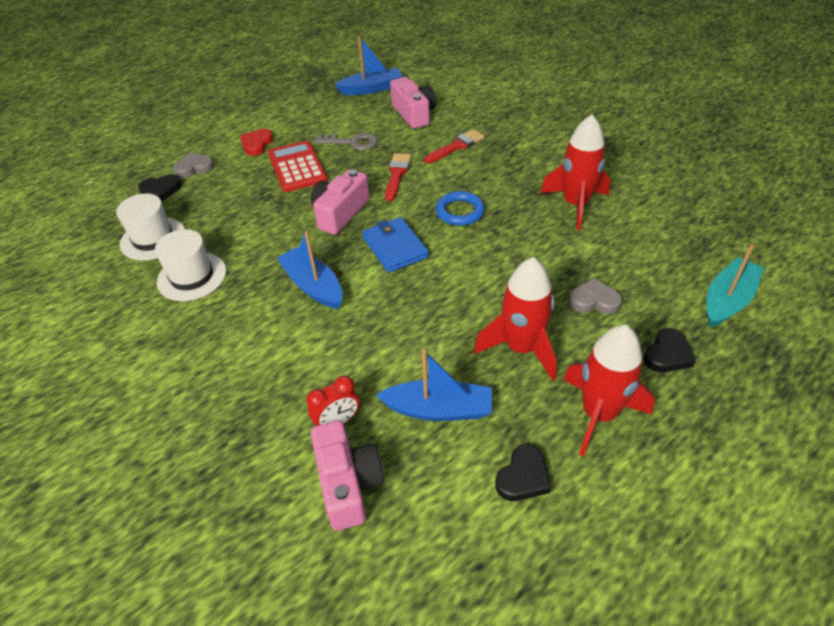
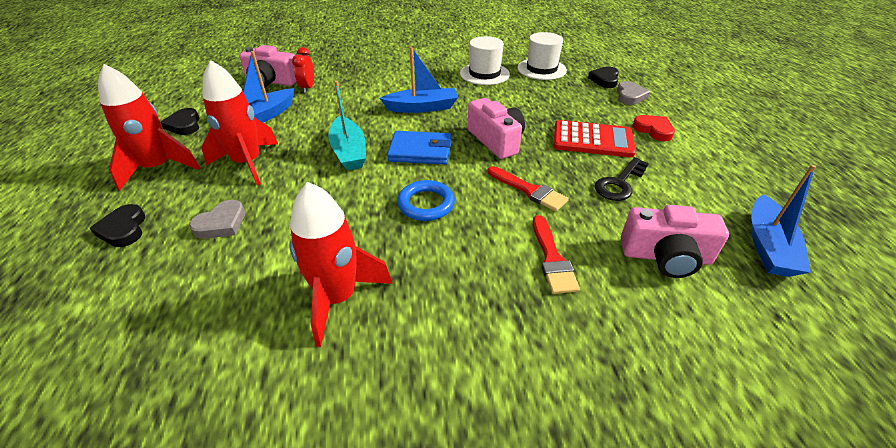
camera: 120 degrees right, 5 degrees down
(352, 142) = (619, 183): grey key -> black key
(727, 300) = (75, 318): turquoise boat -> turquoise boat (349, 152)

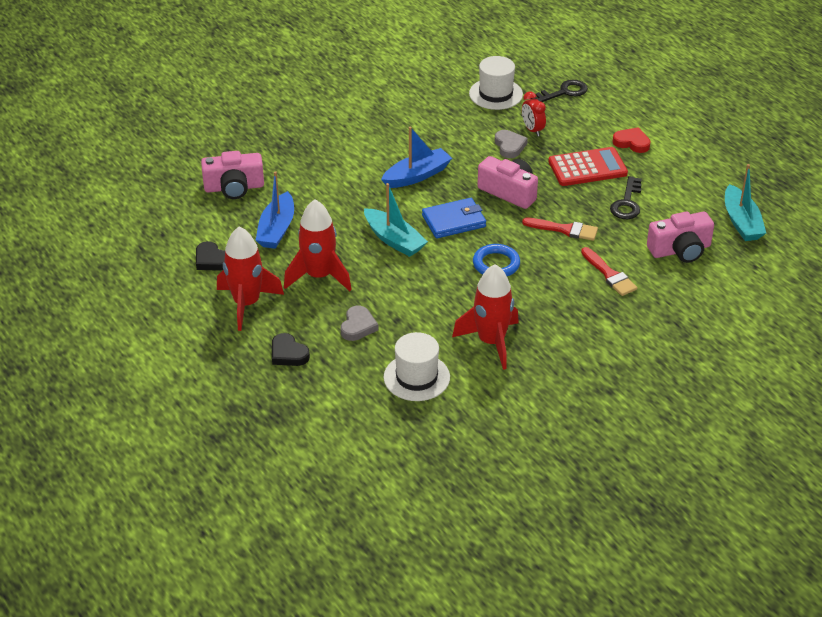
camera: 25 degrees left, 0 degrees up
(308, 88) = (282, 184): red clock -> red clock (532, 130)
(484, 74) = (444, 116): white hat -> white hat (416, 377)
(604, 80) = (563, 92): black heart -> black key
(630, 96) = (596, 108): grey heart -> grey heart (509, 146)
(768, 246) = (741, 222): blue boat -> turquoise boat

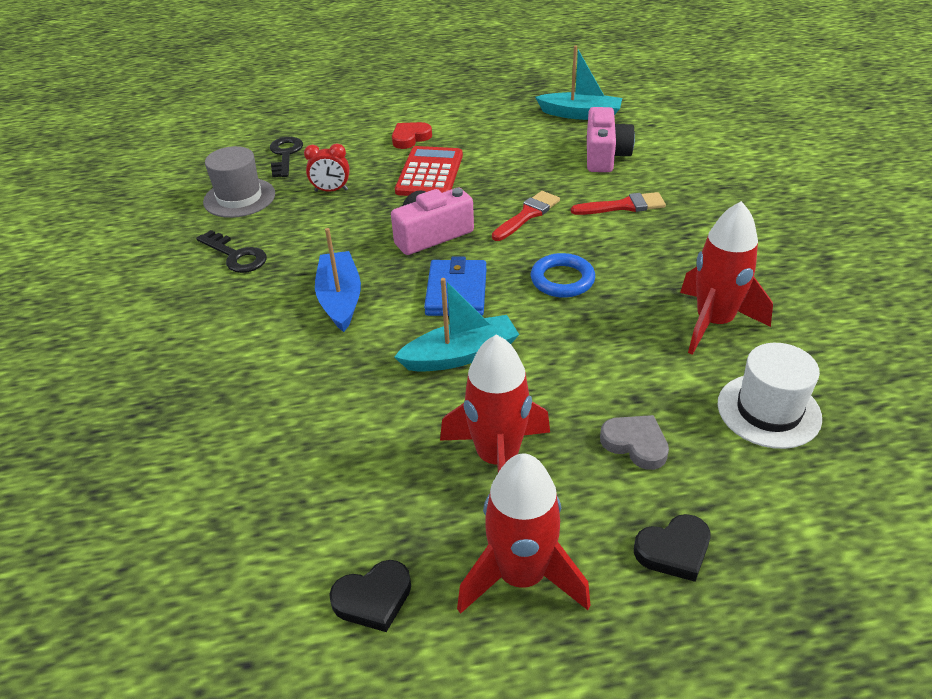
camera: 65 degrees left, 0 degrees up
(234, 187) = (200, 509): pink camera -> none
(277, 229) = (351, 480): blue boat -> none
(495, 94) = (239, 198): white hat -> grey hat
(509, 146) = (346, 213): grey heart -> none
(627, 203) = (508, 165): black key -> black key (236, 256)

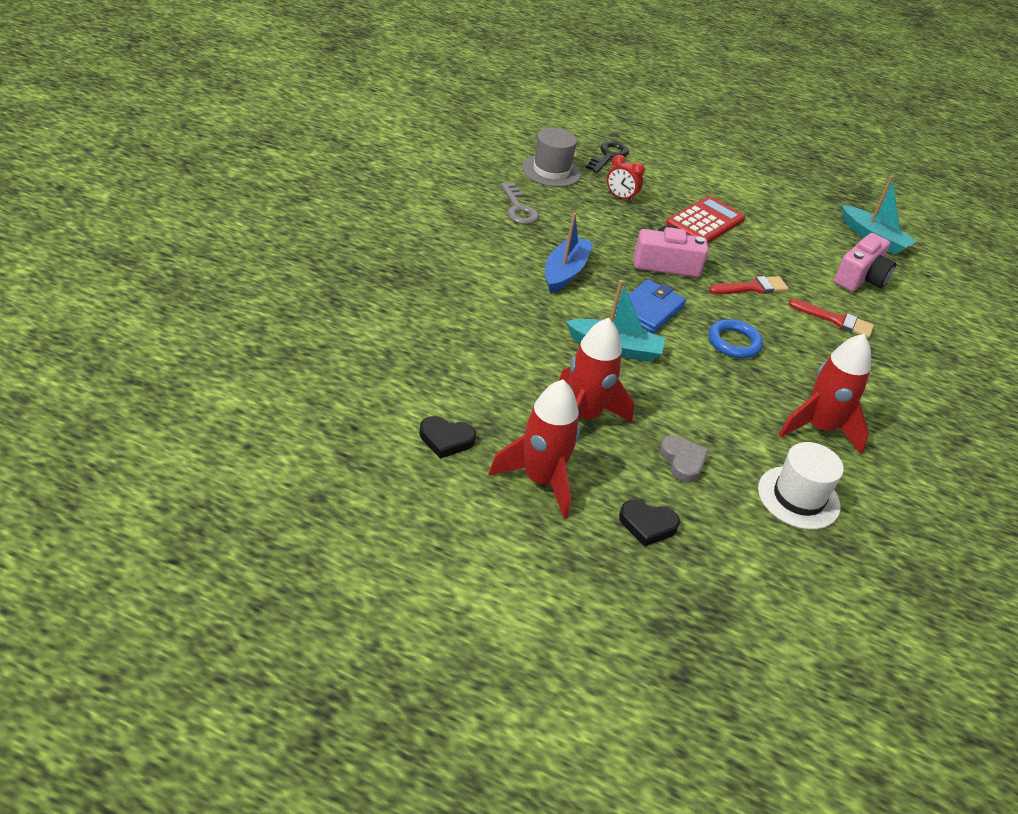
camera: 25 degrees right, 0 degrees up
(236, 256) = (518, 209): black key -> grey key
(410, 138) = (714, 189): red heart -> none

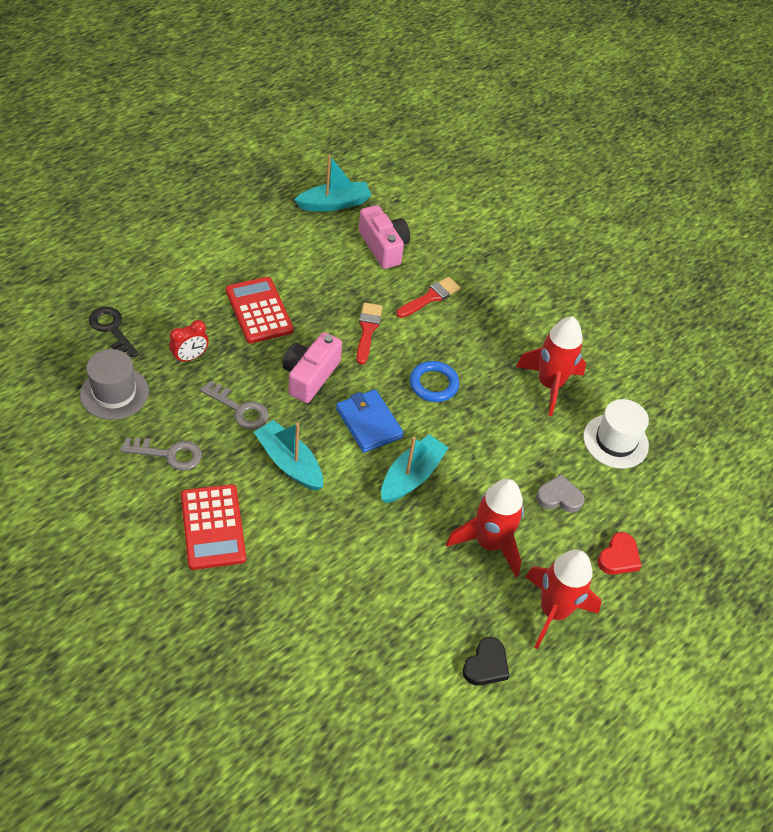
camera: 65 degrees left, 10 degrees up
(468, 245) = (212, 527): none -> red calculator
(565, 272) = (289, 463): blue boat -> turquoise boat
(594, 234) = (240, 409): none -> grey key
(647, 525) = (618, 557): black heart -> red heart

